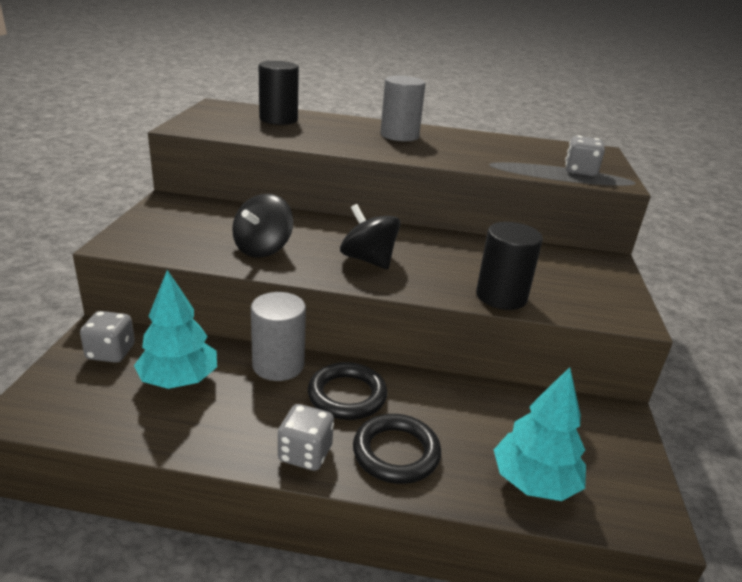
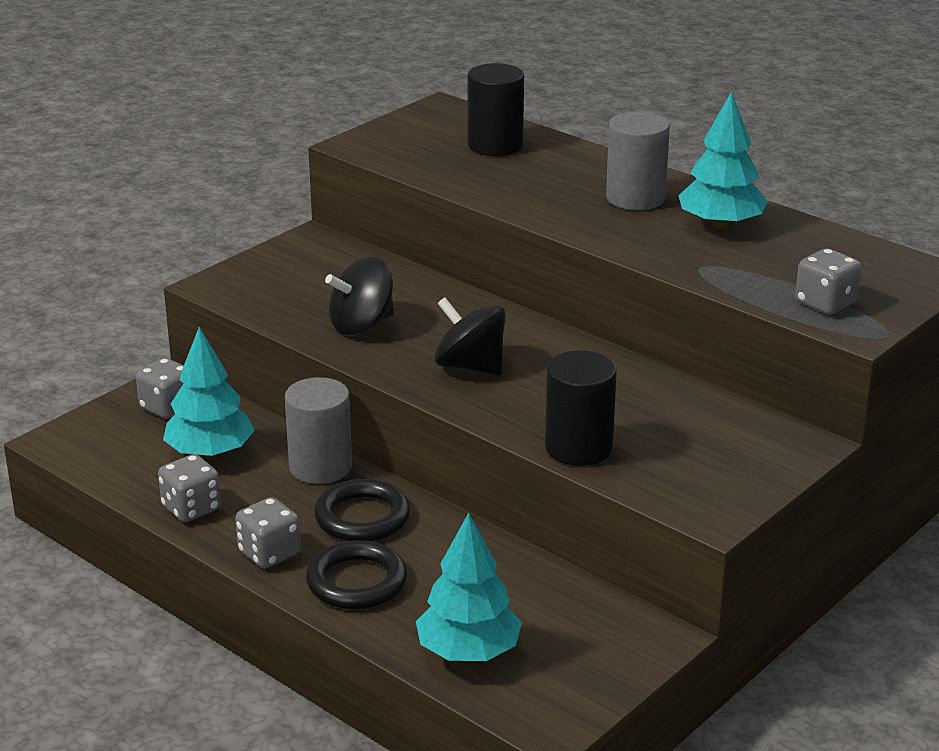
camera: 35 degrees right, 0 degrees up
(202, 435) = (191, 508): none -> grey dice
(368, 260) = (470, 366): black spinning top -> black spinning top turned 45 degrees counterclockwise
(464, 142) = (720, 225): none -> turquoise tree

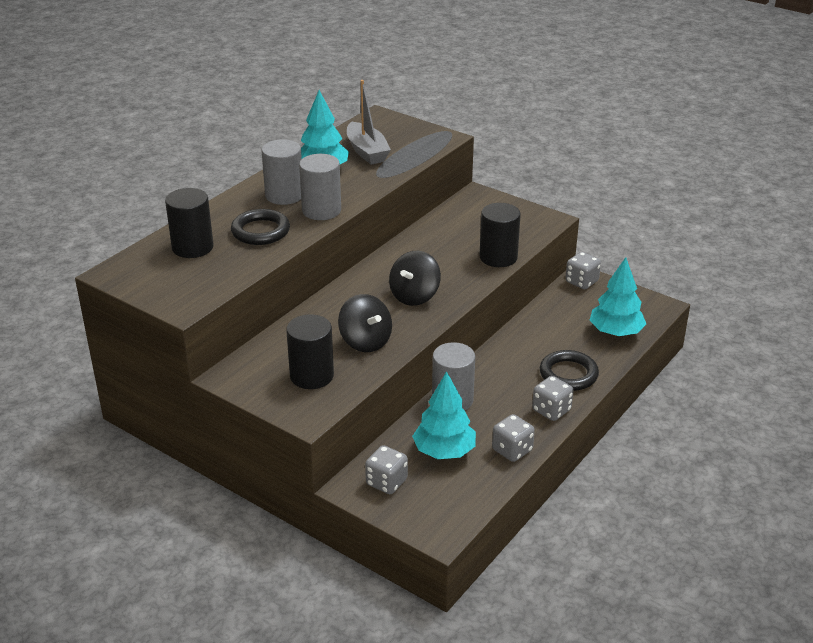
camera: 95 degrees left, 5 degrees up
(296, 288) = (312, 376): none -> black cylinder
(362, 517) = (504, 378): black ring -> black ring (260, 231)
(587, 222) = (321, 210): none -> grey cylinder
(788, 260) = (367, 152): none -> grey boat
(825, 303) = (417, 144): grey dice -> grey dice (581, 282)

